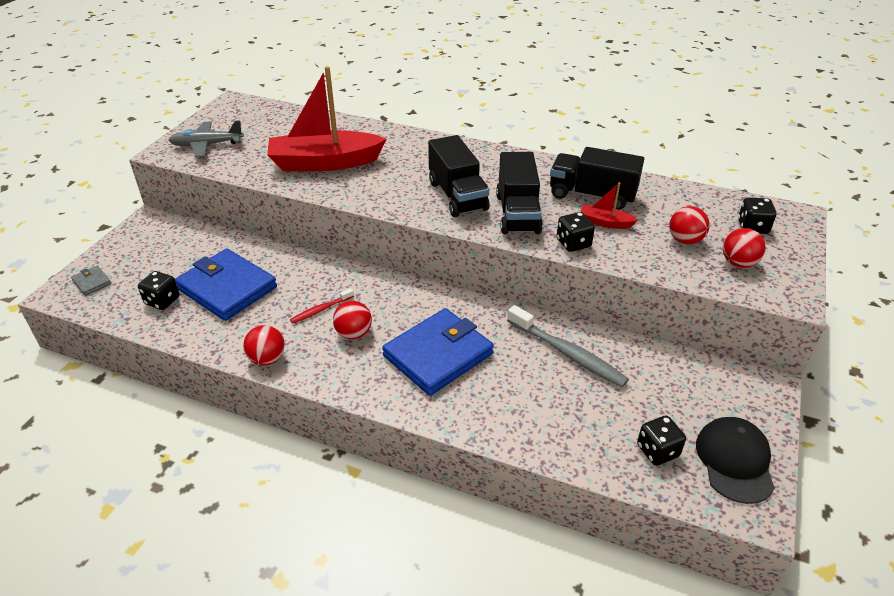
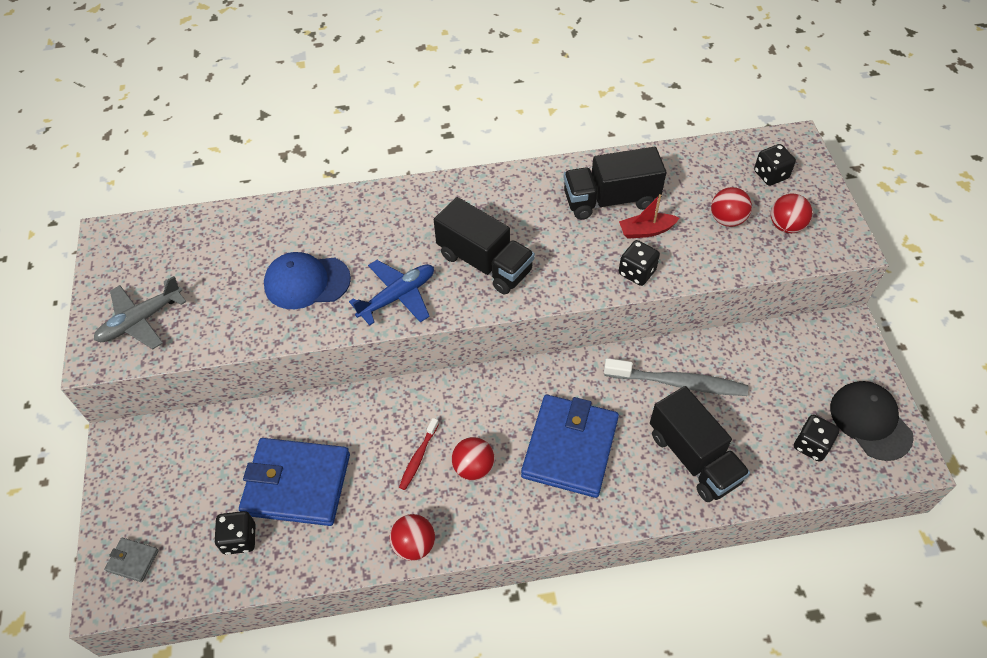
camera: 30 degrees left, 15 degrees up
(325, 163) = (307, 282): red boat -> blue cap
(377, 191) = (398, 296): none -> blue plane
(517, 213) = (559, 258): black truck -> black truck (693, 457)

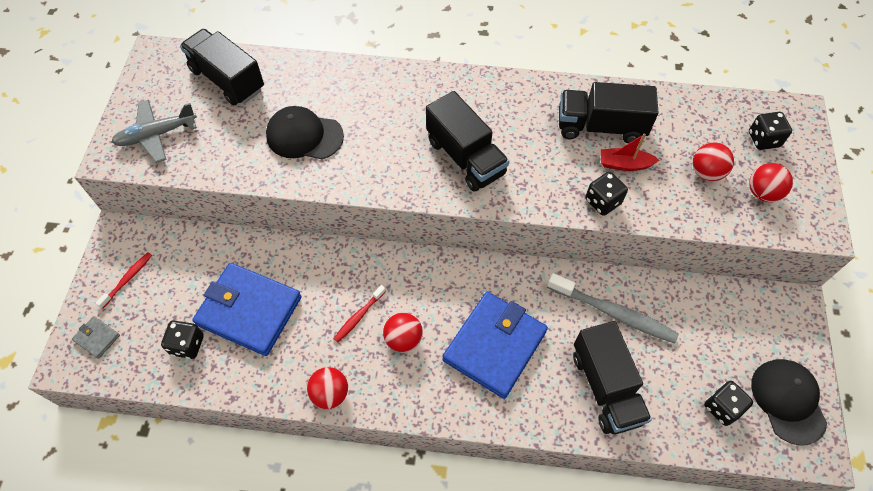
camera: 15 degrees right, 5 degrees up
(146, 488) = (127, 279): none -> red toothbrush
(201, 244) = (227, 80): none -> black truck
(307, 282) = (304, 136): blue cap -> black cap
(398, 296) = (378, 169): blue plane -> none

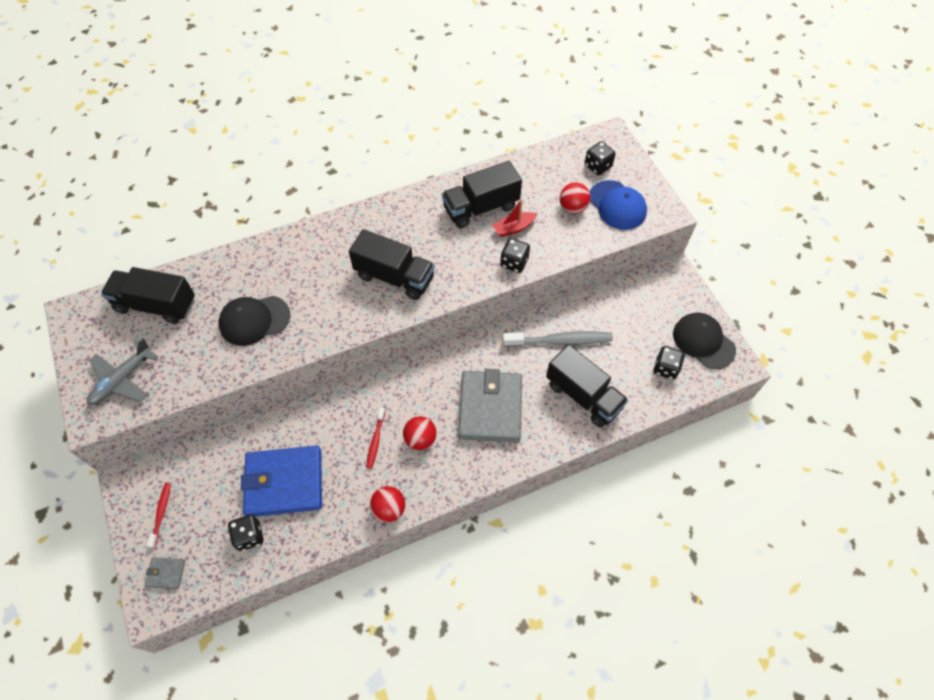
camera: 30 degrees left, 0 degrees up
(494, 346) = (490, 408): blue wallet -> grey wallet
(762, 193) = (617, 205): red ball -> blue cap

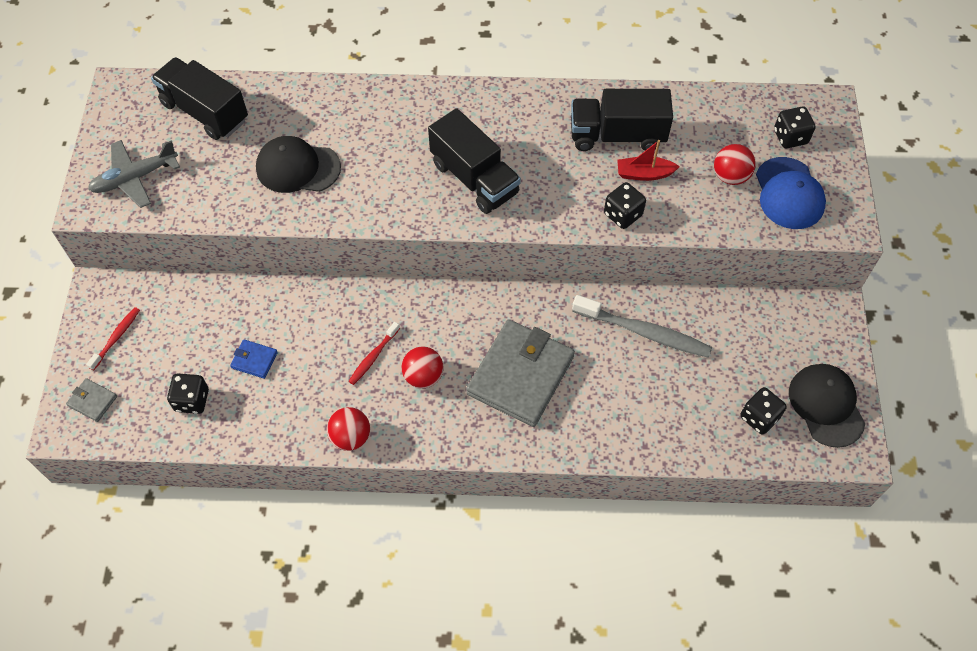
camera: 25 degrees right, 0 degrees up
(284, 482) = (254, 360): blue wallet -> blue wallet, size x0.42
(583, 396) = (638, 407): black truck -> none

